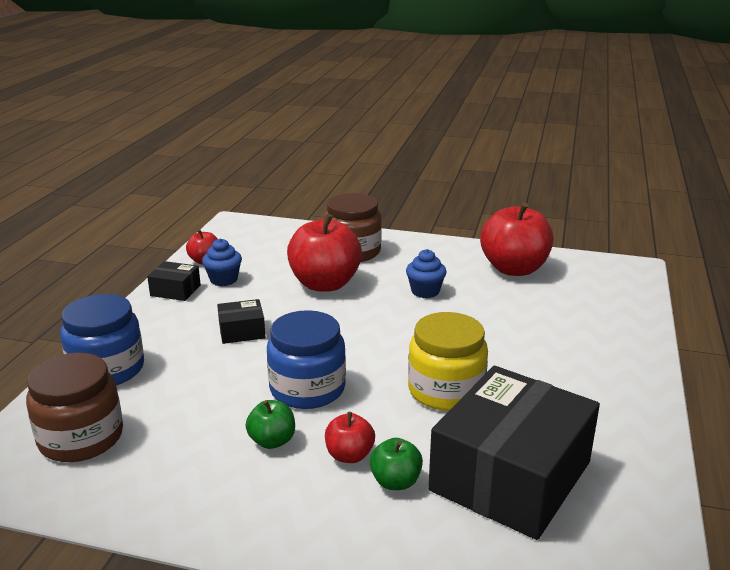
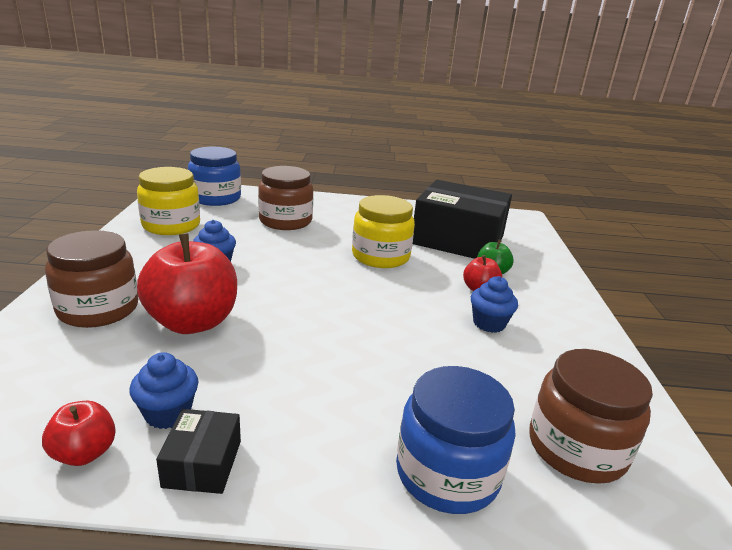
camera: 105 degrees left, 0 degrees up
(242, 331) = (318, 369): black box -> none
(272, 441) = (489, 323): green apple -> blue cupcake
(307, 389) = (409, 314): blue jar -> blue jar (216, 198)
(514, 269) = (171, 225): red apple -> yellow jar
(545, 332) = (285, 221): none -> brown jar

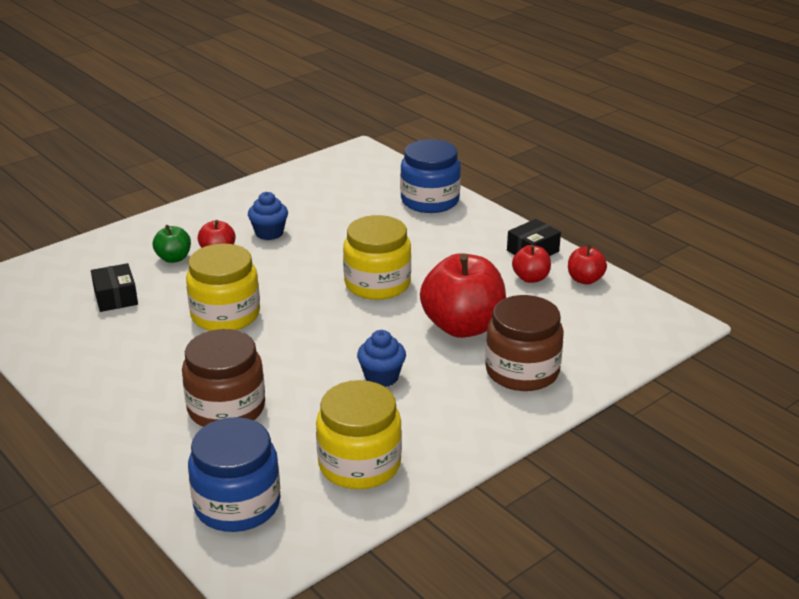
camera: 130 degrees left, 5 degrees up
(168, 413) = (530, 278): blue cupcake -> red apple
(321, 324) = (377, 284): none -> yellow jar
(458, 240) = (116, 297): black box -> black box, size x0.42
(576, 448) = (357, 180): brown jar -> none

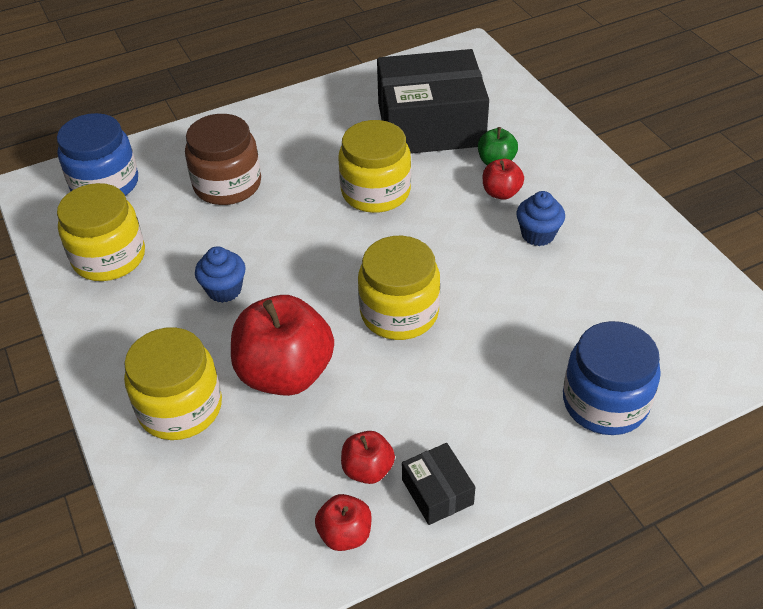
camera: 105 degrees right, 15 degrees up
(116, 297) = (430, 125): black box -> black box, size x2.37
(522, 371) = (180, 407): brown jar -> yellow jar

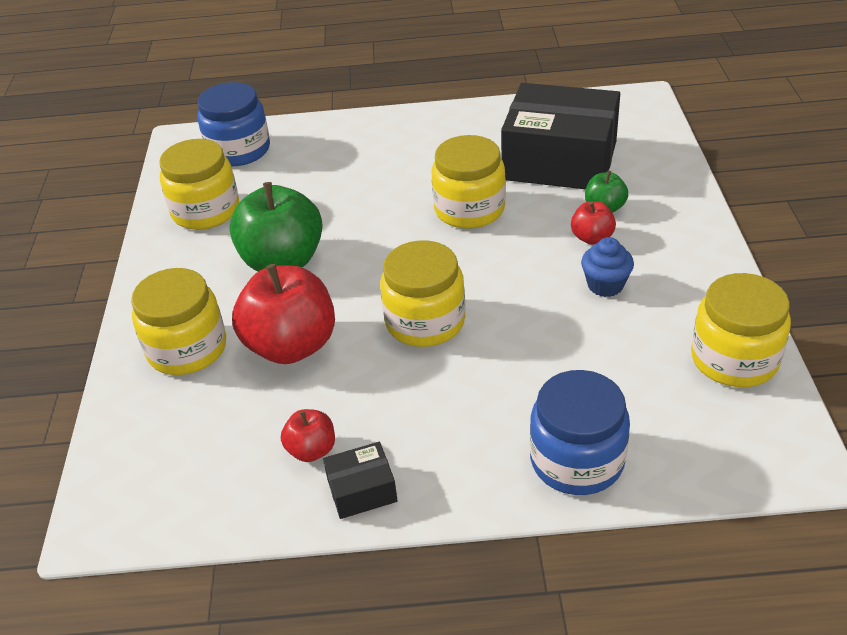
camera: 25 degrees right, 5 degrees down
(224, 290) = (283, 261): blue cupcake -> green apple
(227, 184) = (340, 173): brown jar -> none
(345, 534) = (257, 499): red apple -> none
(437, 492) = (362, 490): black box -> black box turned 75 degrees clockwise
(678, 273) = (734, 359): none -> yellow jar

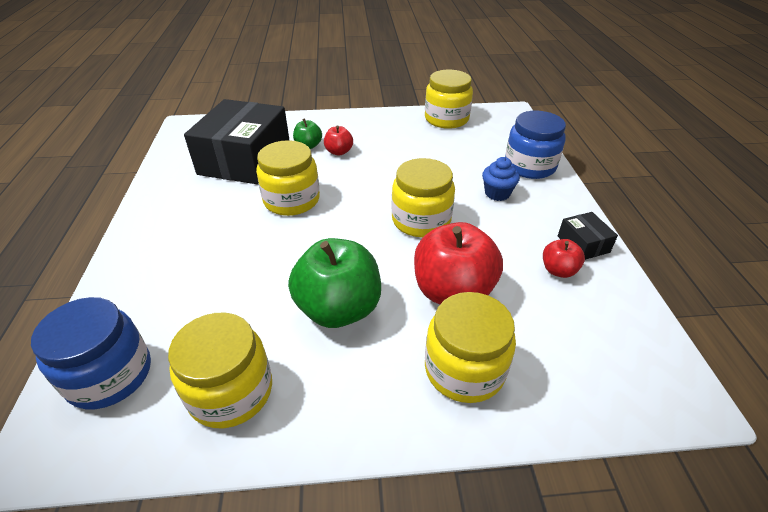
camera: 95 degrees left, 0 degrees up
(605, 285) = (386, 150): blue cupcake -> blue cupcake (497, 193)

